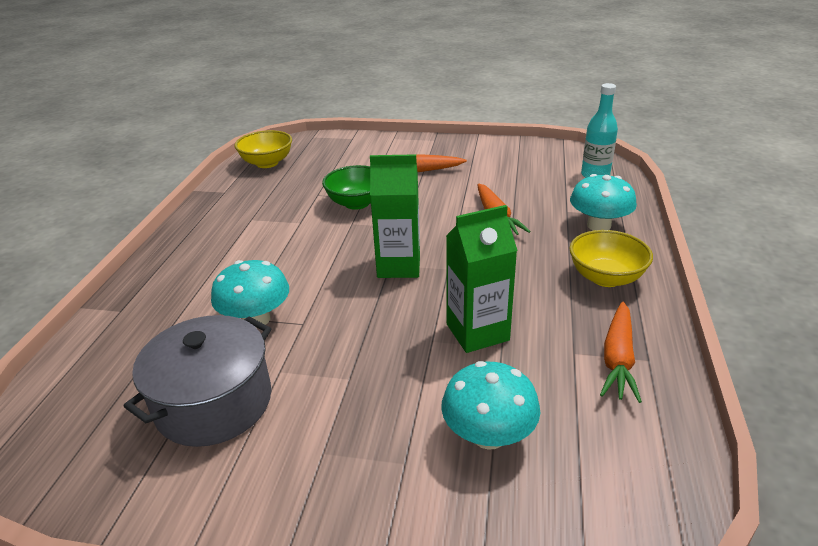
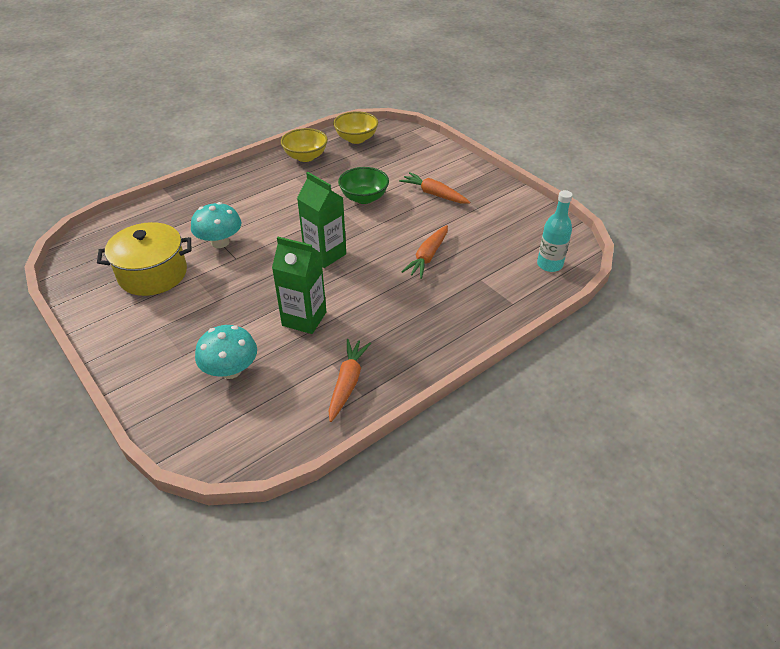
camera: 40 degrees right, 10 degrees up
(214, 402) = (153, 274): grey pot -> yellow pot
(598, 225) = (482, 302): turquoise mushroom -> none
(606, 277) = (424, 336): yellow bowl -> yellow bowl (305, 157)
(618, 359) = (347, 383): orange carrot -> orange carrot turned 135 degrees clockwise

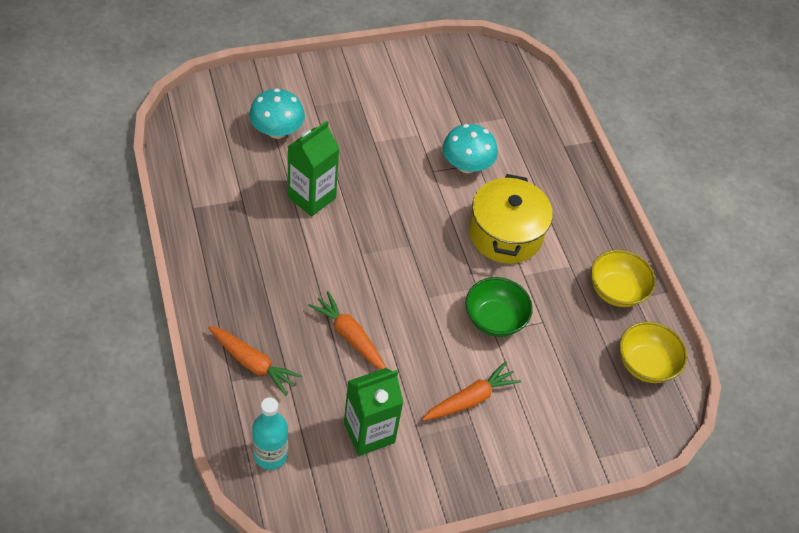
camera: 105 degrees right, 10 degrees up
(153, 274) = (438, 106): yellow pot -> yellow pot (505, 234)
(325, 254) = (402, 245): green carton -> green carton (369, 433)
(347, 383) = (212, 202): orange carrot -> orange carrot (253, 363)

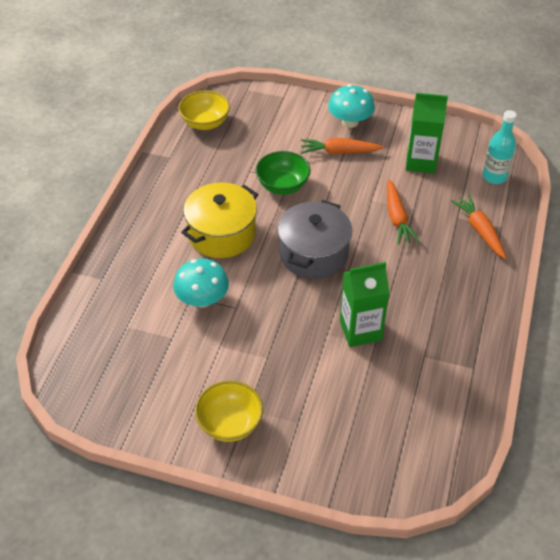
camera: 140 degrees left, 5 degrees down
(277, 131) = (353, 410): turquoise mushroom -> turquoise mushroom (350, 122)
(405, 253) = (313, 254): none -> grey pot
(616, 291) = (178, 166): yellow bowl -> yellow bowl (230, 423)

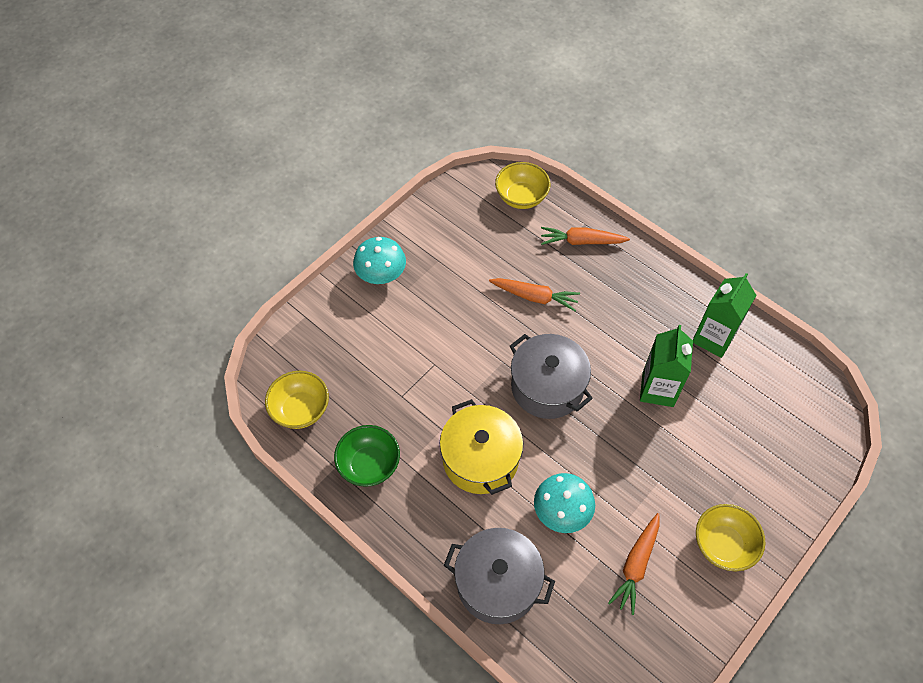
camera: 65 degrees left, 10 degrees up
(121, 278) = (497, 583): none -> grey pot
(282, 185) = (440, 374): green bowl -> green bowl (369, 465)
(339, 152) = (419, 303): orange carrot -> orange carrot (636, 565)
(421, 162) = (471, 243): green carton -> green carton (713, 338)
(494, 176) = (521, 197): turquoise bottle -> yellow bowl

